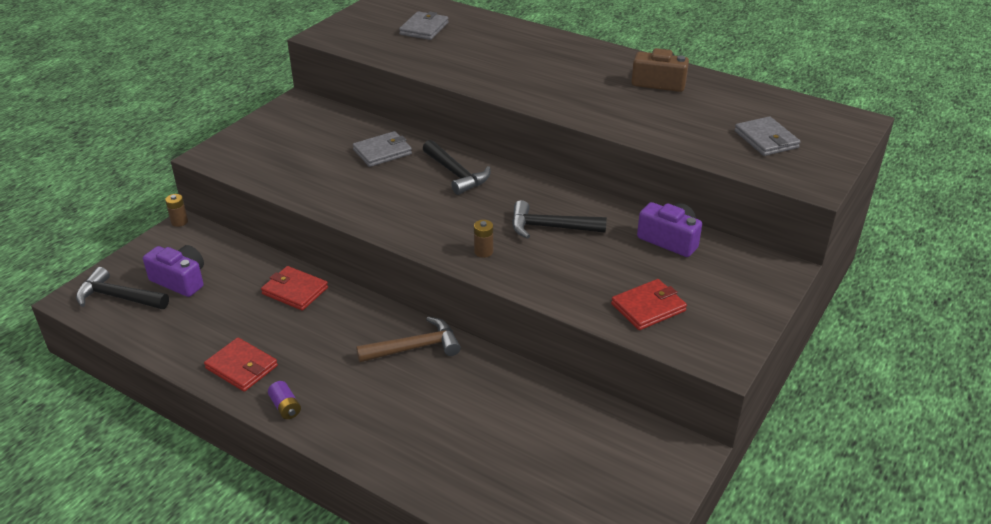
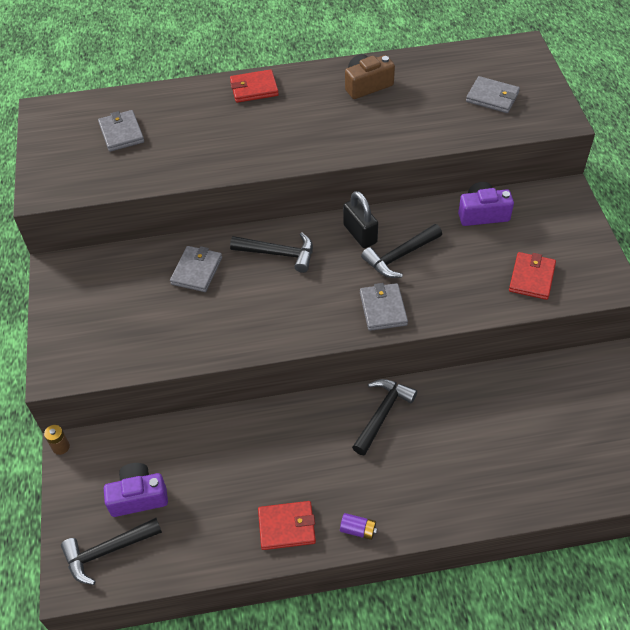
camera: 40 degrees left, 15 degrees up
(295, 291) = (241, 435): red wallet -> red wallet (254, 88)
(415, 347) = (382, 413): brown hammer -> black hammer
(483, 252) = (383, 309): brown battery -> grey wallet
(539, 196) = (360, 234): none -> black padlock

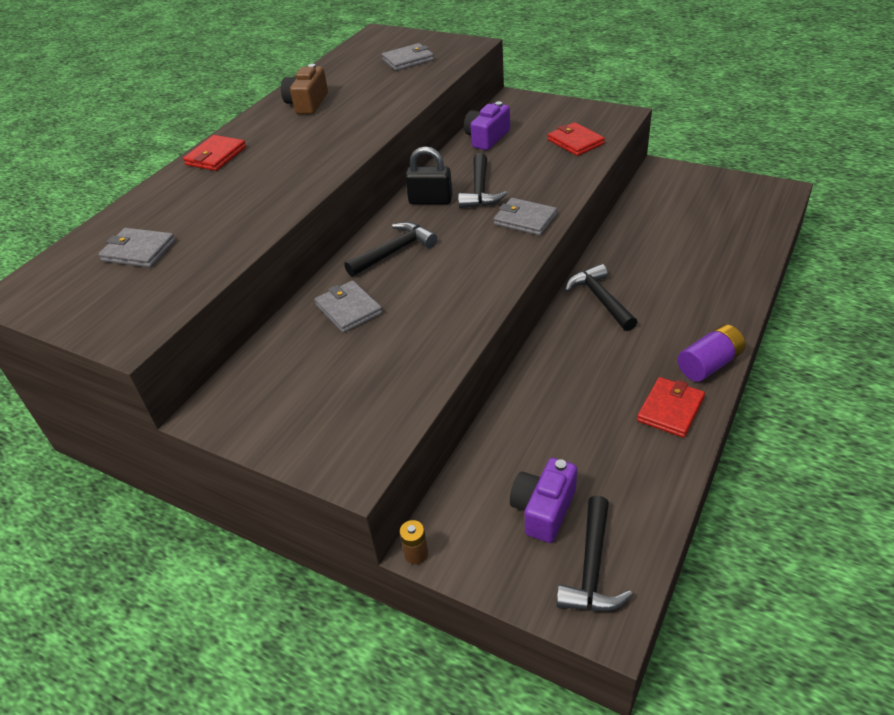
camera: 50 degrees left, 10 degrees down
(358, 530) = (709, 364): purple battery -> purple battery, size x1.72

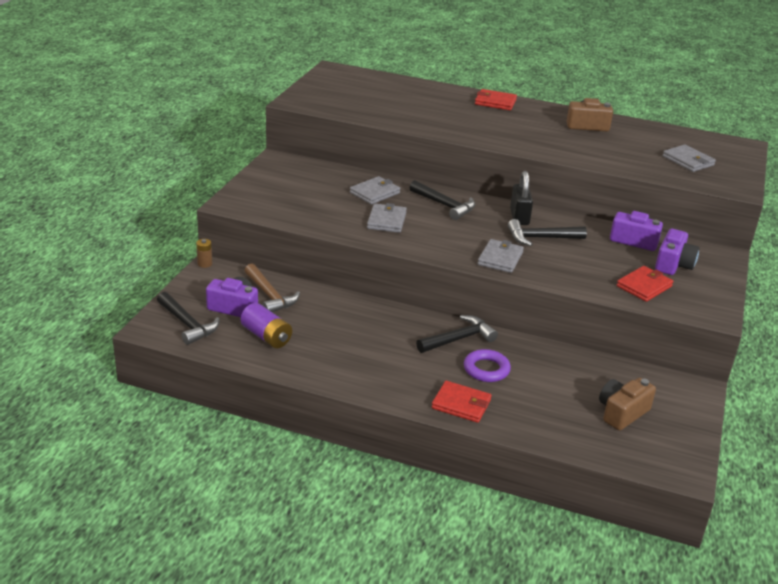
camera: 75 degrees right, 10 degrees down
(139, 251) = (376, 93): grey wallet -> grey wallet (386, 221)
(511, 468) = (270, 296): none -> brown hammer
(533, 123) = (673, 264): none -> purple camera
(592, 568) = (187, 324): black hammer -> black hammer turned 135 degrees counterclockwise
(654, 284) = (486, 369): none -> purple ring
(670, 409) = (327, 365): red wallet -> red wallet (461, 404)
(707, 210) = (622, 413): none -> brown camera
(709, 364) = (380, 389): purple battery -> purple battery (266, 336)

